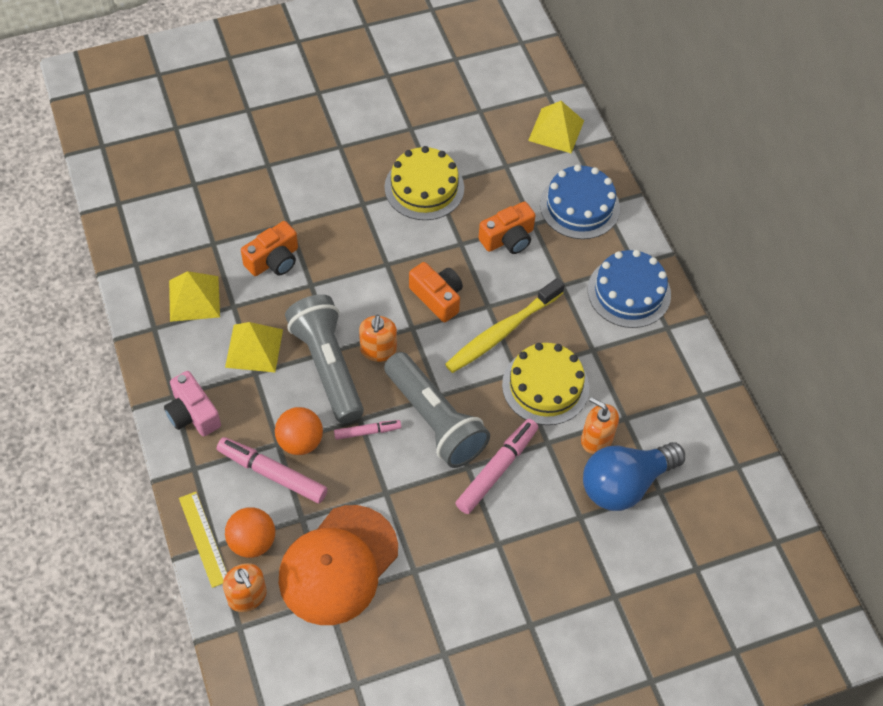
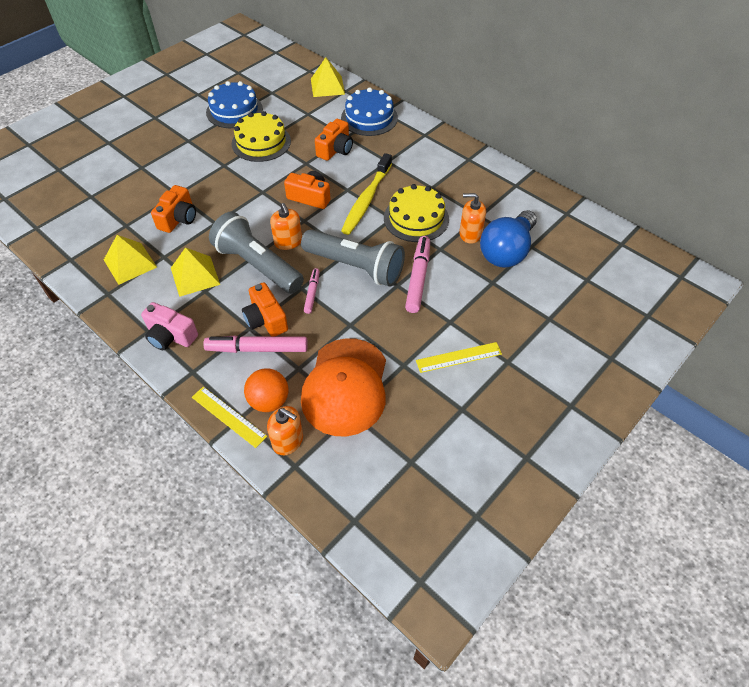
camera: 25 degrees left, 5 degrees down
(300, 441) = (266, 319): orange ball -> orange camera
(367, 432) = (312, 293): pink marker -> pink marker turned 45 degrees counterclockwise
(479, 592) = (458, 357): none -> yellow ruler
(629, 292) = (432, 149): blue cake -> blue cake (234, 111)

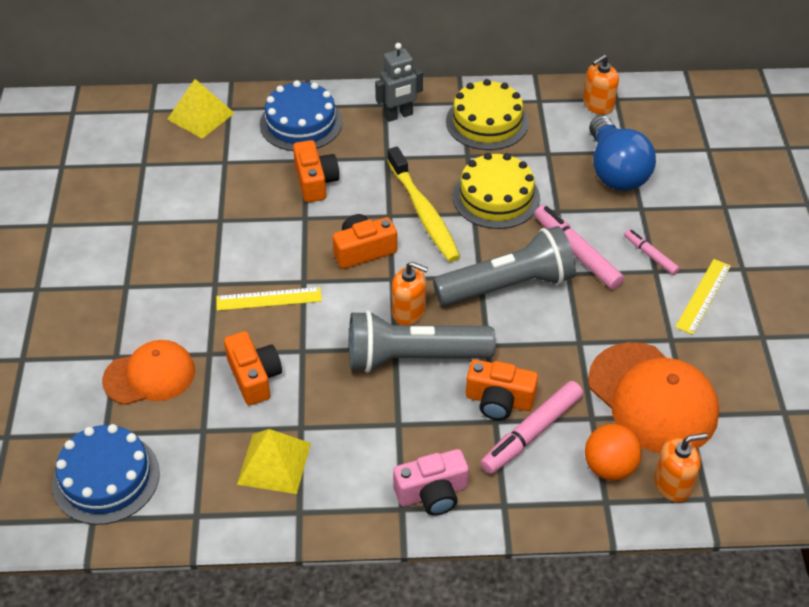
camera: 45 degrees left, 5 degrees down
(141, 185) = (149, 375): none -> orange cap
(195, 276) = (365, 418): yellow pyramid -> none
(228, 416) = (595, 511): yellow ruler -> yellow ruler (269, 299)
(234, 111) = (130, 214): blue cake -> blue cake (106, 478)
(261, 142) = (219, 229): yellow cake -> yellow cake (487, 122)
(312, 293) = (505, 341): pink marker -> pink marker (650, 255)
(424, 144) = (398, 115): none -> grey robot
(470, 234) = (563, 177): orange soap dispenser -> orange soap dispenser (598, 105)

